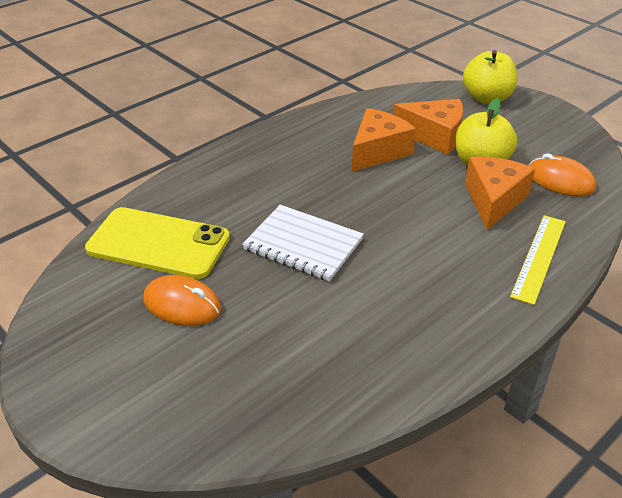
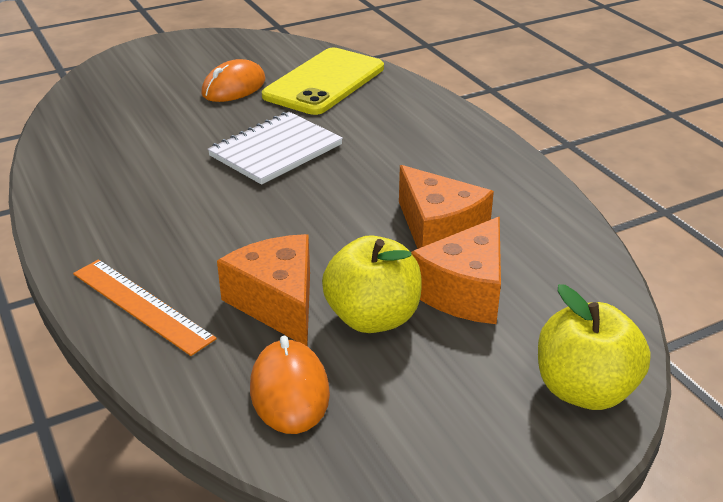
camera: 105 degrees right, 5 degrees down
(493, 200) = (277, 303): orange cheese -> orange cheese turned 150 degrees counterclockwise
(539, 257) = (141, 305): yellow ruler -> orange ruler
(560, 180) = (289, 391): orange mouse -> orange mouse turned 60 degrees counterclockwise

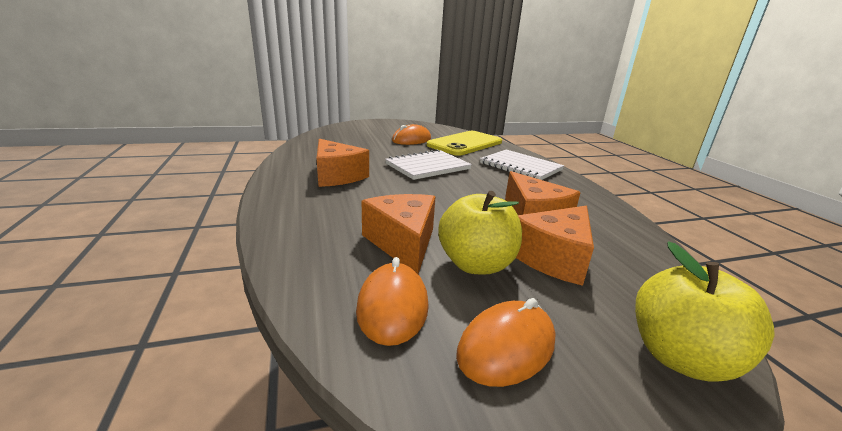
camera: 10 degrees right, 10 degrees down
(141, 305) = (303, 229): orange ruler -> none
(145, 196) = (337, 176): none -> orange cheese
(415, 412) = (506, 347): none -> orange mouse
(417, 125) = (520, 167): none -> white notebook

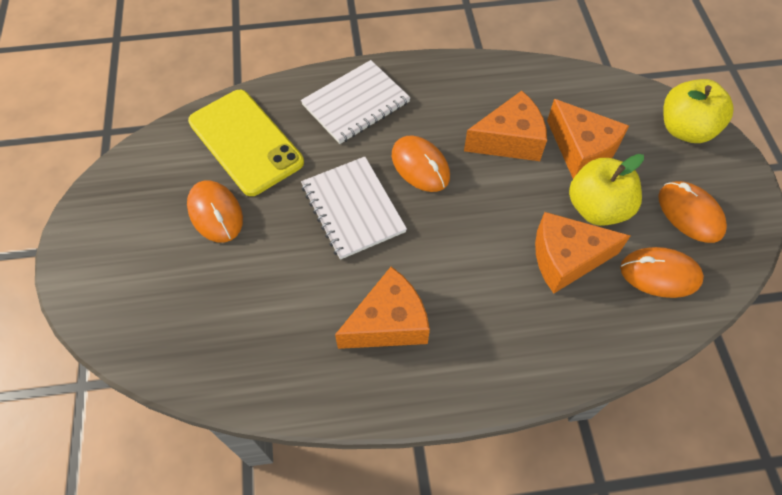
camera: 80 degrees left, 35 degrees up
(477, 185) = (420, 166): none -> orange mouse

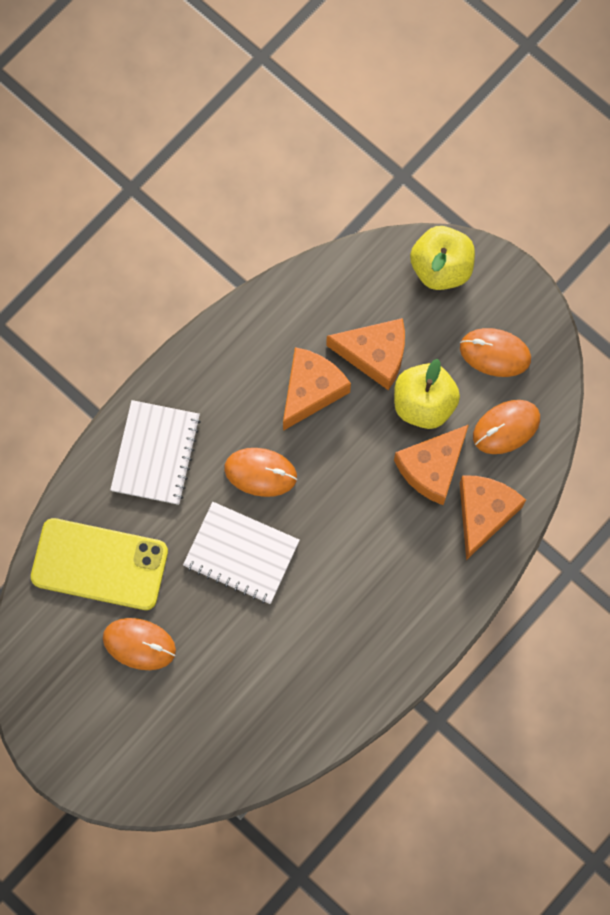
camera: 40 degrees left, 15 degrees up
(388, 322) = (346, 623): orange cheese -> orange cheese (483, 513)

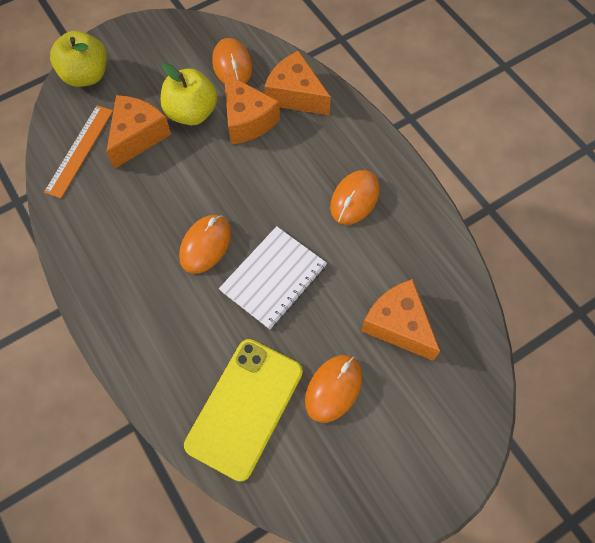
camera: 75 degrees left, 10 degrees down
(155, 453) = (155, 329): white notebook -> none
(311, 390) = (148, 189): orange cheese -> orange cheese (398, 325)
(339, 300) = (79, 150): none -> orange ruler
(495, 353) = (171, 58): orange mouse -> orange mouse (354, 199)

